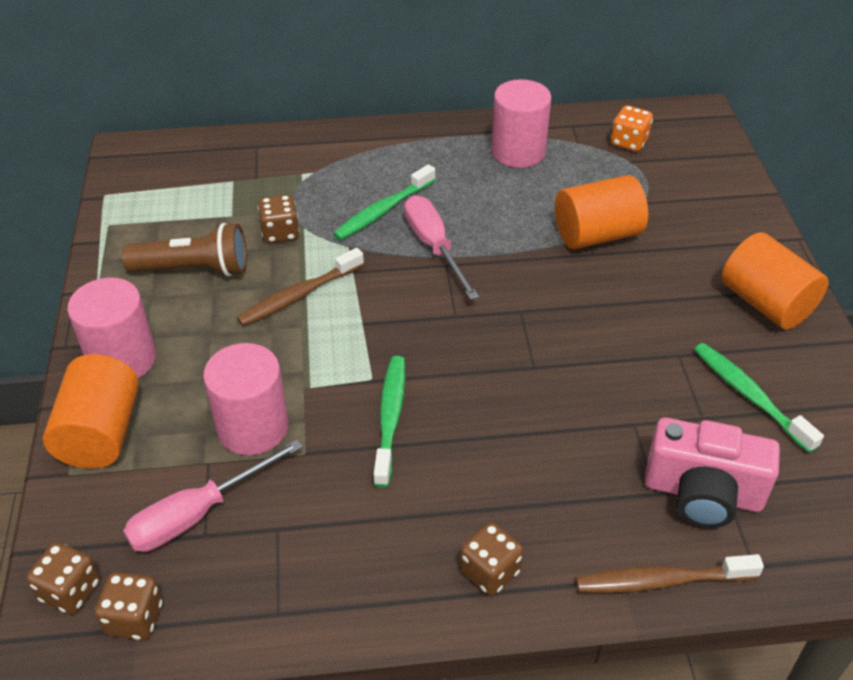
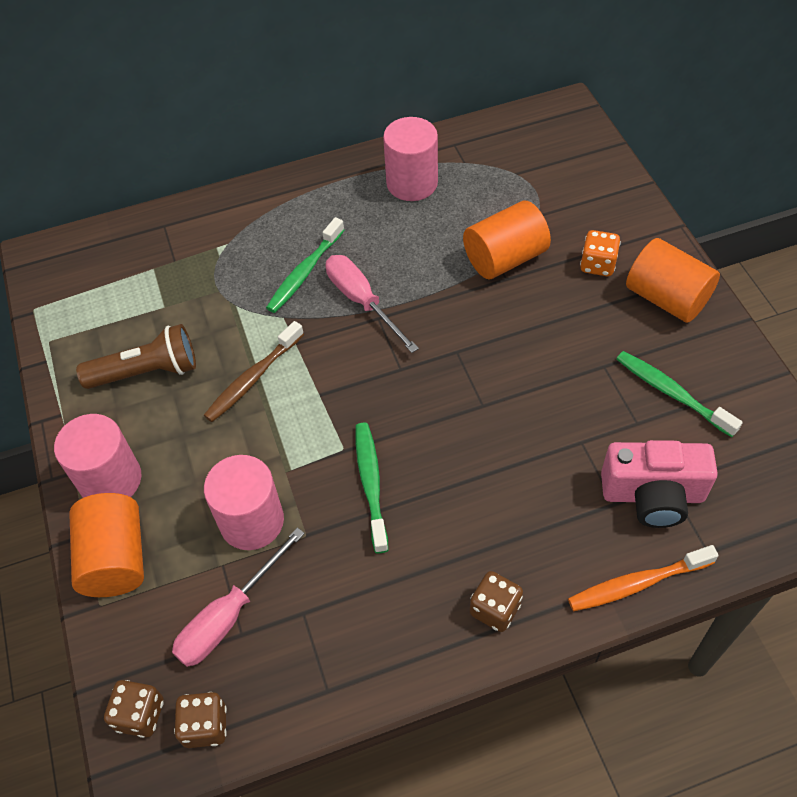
camera: 10 degrees left, 10 degrees up
(280, 233) = (216, 316): brown dice -> none
(629, 142) = (510, 153): orange dice -> orange dice (597, 265)
(661, 581) = (636, 583): brown toothbrush -> orange toothbrush

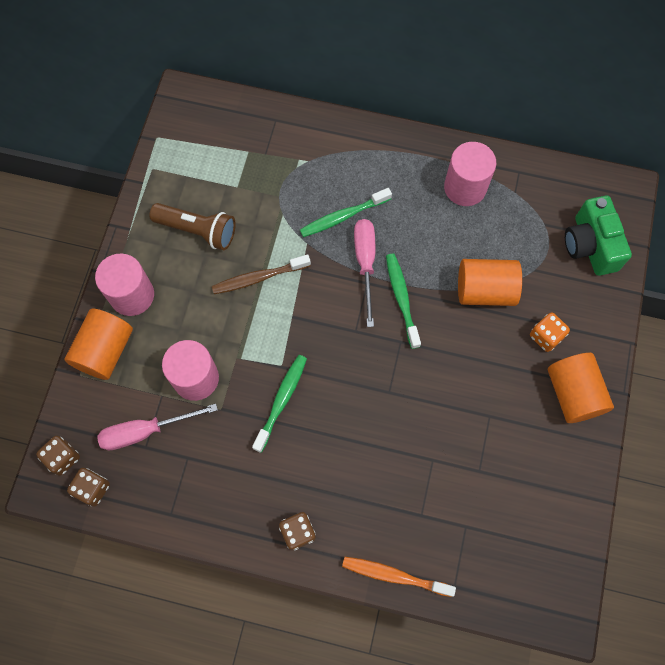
camera: 30 degrees right, 15 degrees up
(572, 168) = (590, 245): none -> green camera
(652, 495) = (449, 526): pink camera -> none
(671, 393) = (519, 465): green toothbrush -> green toothbrush (401, 298)

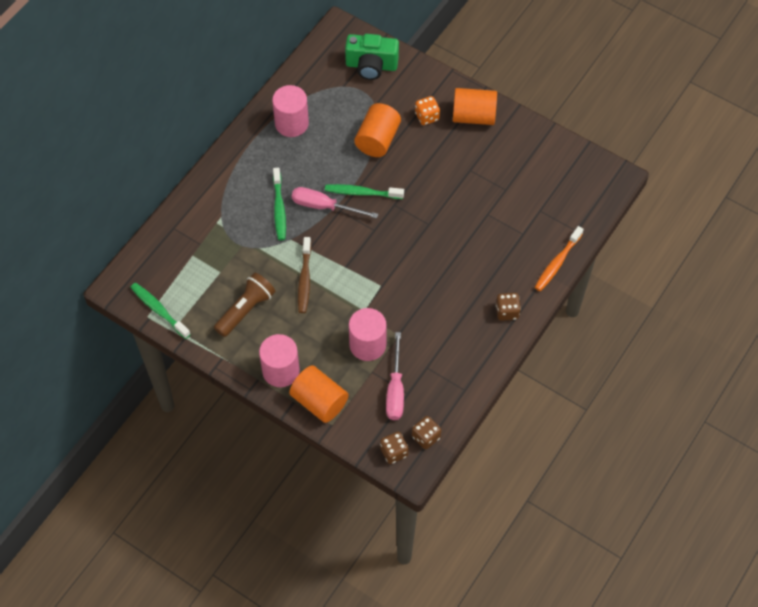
camera: 70 degrees left, 10 degrees down
(281, 400) = (408, 293): green toothbrush -> green toothbrush (159, 310)

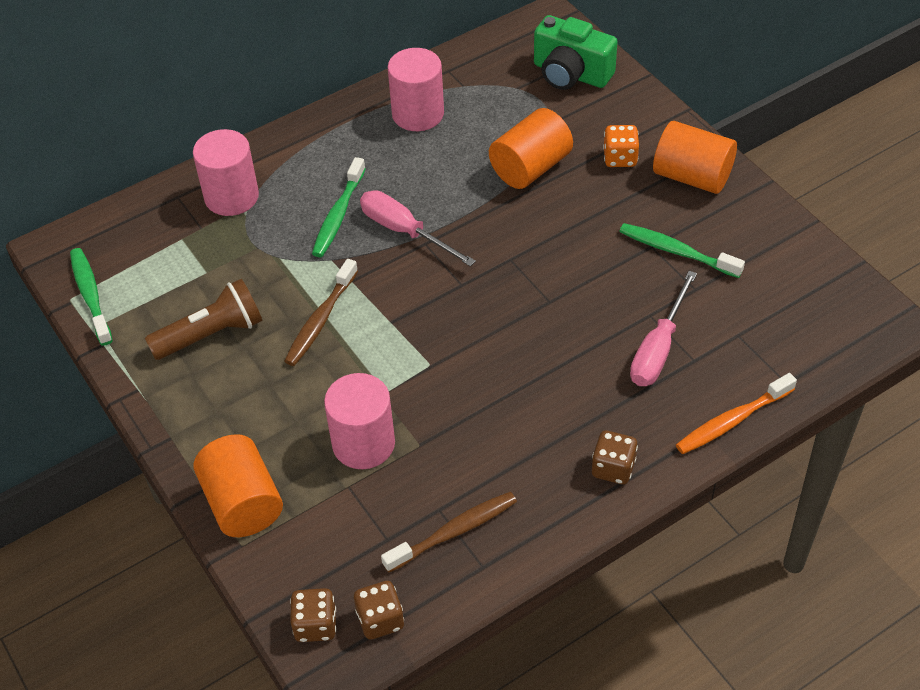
camera: 25 degrees right, 10 degrees down
(281, 371) = (211, 437): pink cylinder -> pink cylinder (231, 196)
(361, 193) = (470, 229): green toothbrush -> green toothbrush (676, 251)
(395, 390) = (370, 526): pink screwdriver -> pink screwdriver (658, 348)
(441, 376) = (454, 532): none -> brown toothbrush

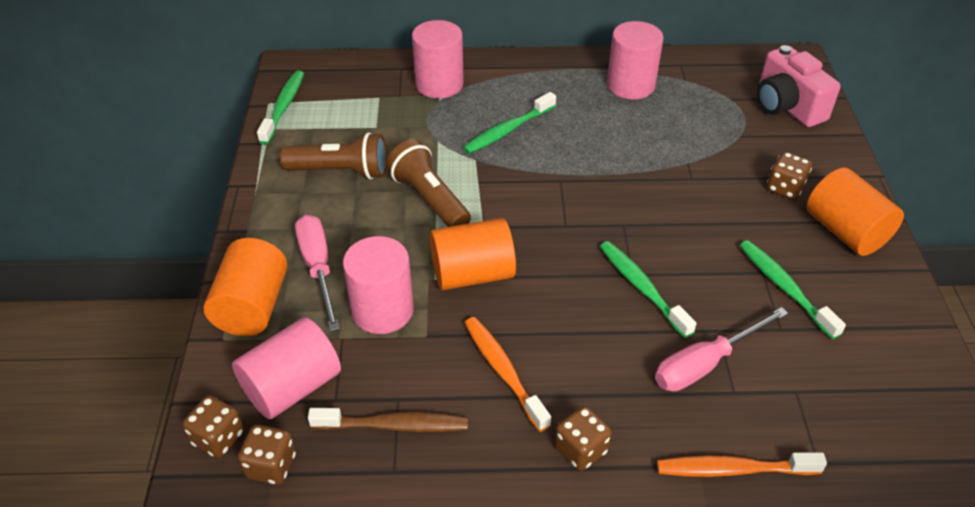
camera: 30 degrees right, 5 degrees down
(320, 320) = (429, 199): brown toothbrush -> brown flashlight
(341, 549) = (292, 387): none -> pink cylinder
(404, 231) = (551, 164): pink screwdriver -> pink screwdriver (318, 268)
(507, 440) = (503, 371): none -> orange toothbrush
(530, 168) = (696, 162): orange cylinder -> orange cylinder (472, 274)
(565, 309) = (642, 287): none -> green toothbrush
(571, 74) = (786, 106): green camera -> pink camera
(620, 158) = (785, 188): orange dice -> brown dice

